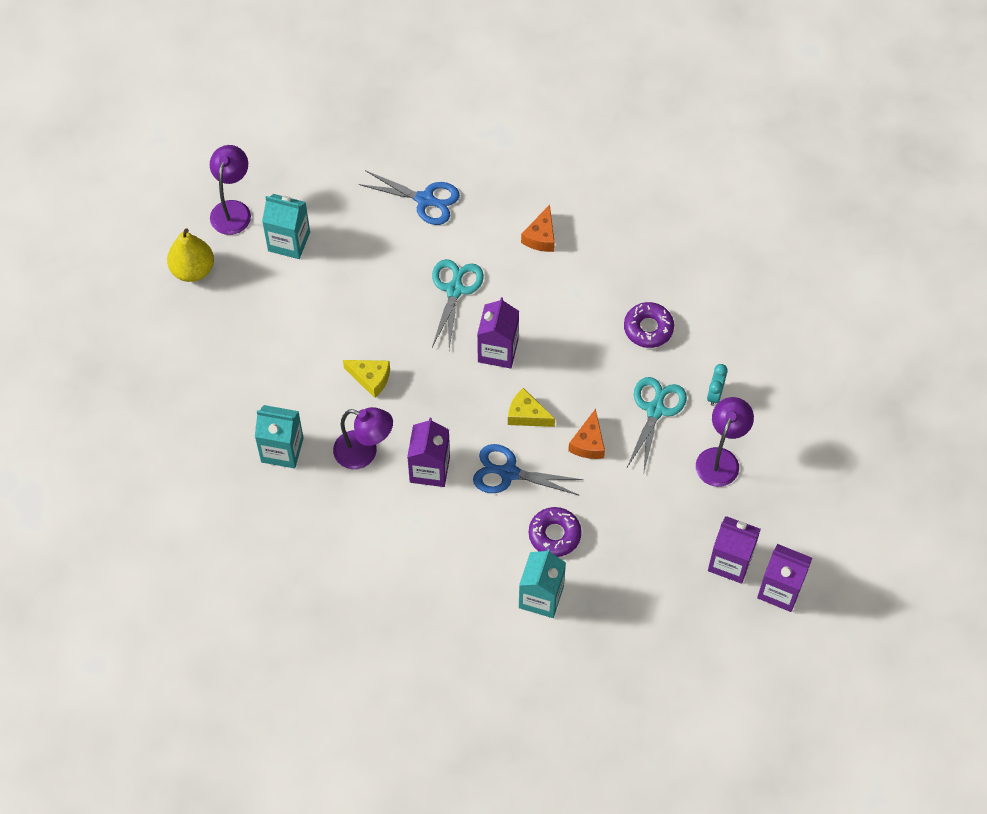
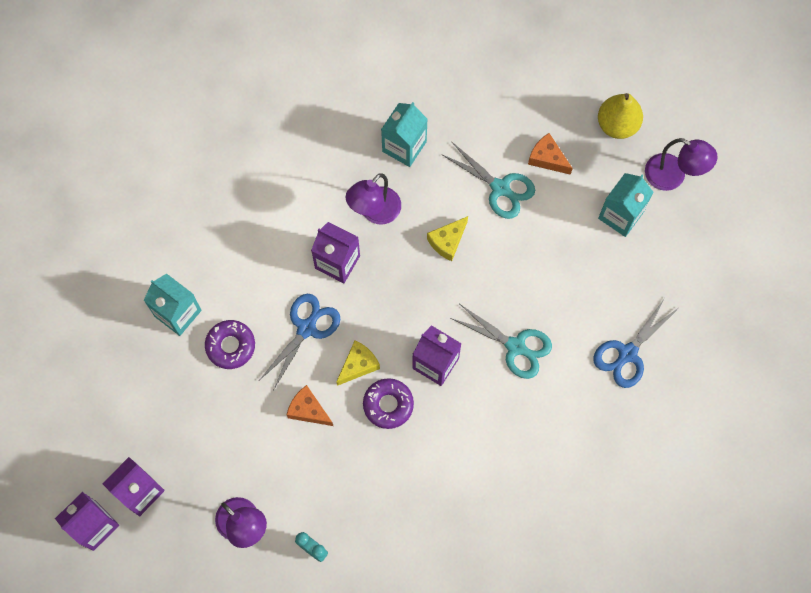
camera: 110 degrees right, 10 degrees up
(541, 237) = (547, 449): orange cheese -> orange cheese (547, 158)
(648, 328) = (408, 514): purple donut -> purple donut (388, 405)
(655, 409) = (319, 486): turquoise scissors -> turquoise scissors (501, 188)

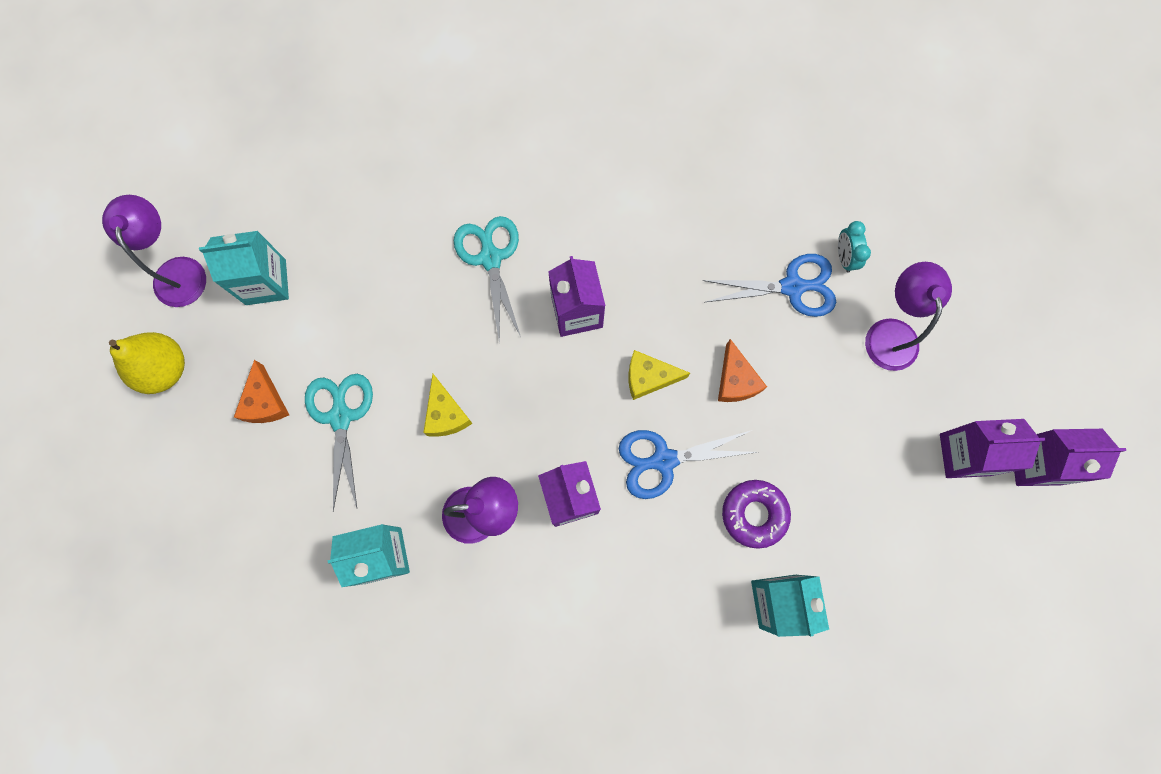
camera: 135 degrees left, 5 degrees up
(388, 405) = (657, 316): purple donut -> none
(447, 241) = (446, 414): yellow cheese -> yellow cheese turned 75 degrees clockwise
(627, 354) = (404, 161): blue scissors -> blue scissors (793, 287)

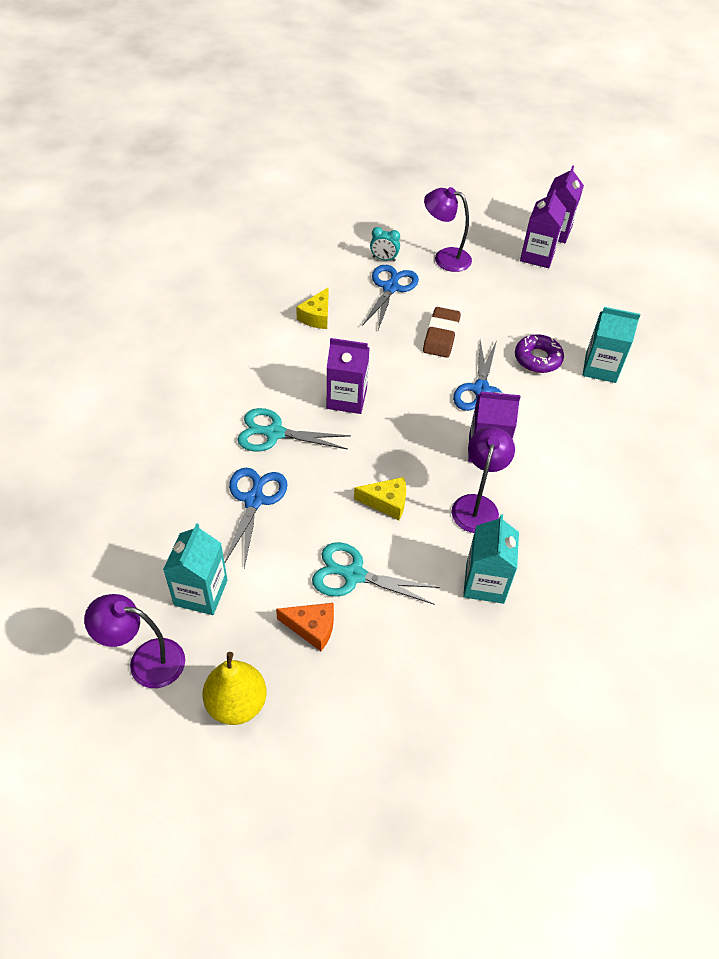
camera: 70 degrees left, 25 degrees down
(394, 279) = (254, 499): none -> blue scissors
(649, 377) = (417, 377): yellow cheese -> yellow cheese (316, 316)
(735, 380) = (441, 336): orange cheese -> brown eraser

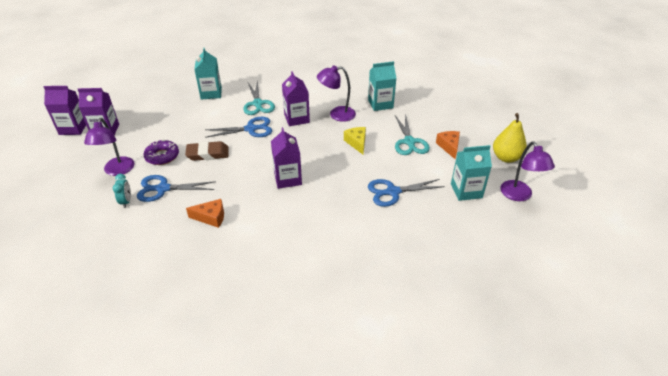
camera: 110 degrees left, 10 degrees down
(273, 433) = (337, 201): turquoise scissors -> turquoise scissors (258, 104)
(316, 316) = (211, 217): yellow cheese -> orange cheese
(537, 359) = (213, 114): purple donut -> purple donut (162, 156)

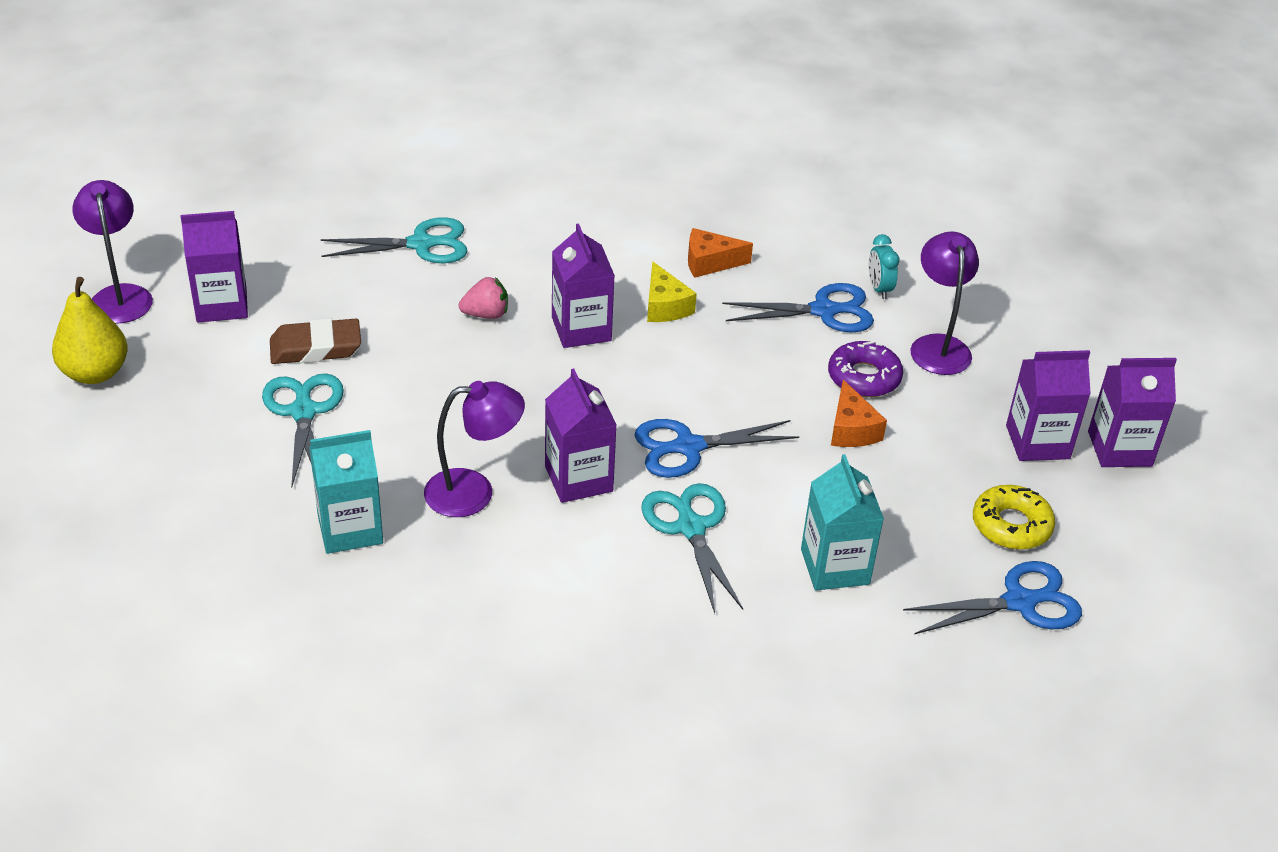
camera: 175 degrees right, 0 degrees up
(139, 104) = (1011, 525): none -> yellow donut
(208, 154) = (767, 383): brown eraser -> brown eraser (316, 348)
(334, 186) = (486, 314): none -> pink strawberry
(357, 143) = (429, 409): yellow cheese -> yellow cheese (665, 306)
(371, 228) = (422, 244): none -> turquoise scissors
(392, 192) = (371, 303): blue scissors -> blue scissors (1021, 602)
(449, 147) = (213, 399): orange cheese -> orange cheese (851, 429)
(466, 191) = (221, 305): turquoise carton -> purple carton

